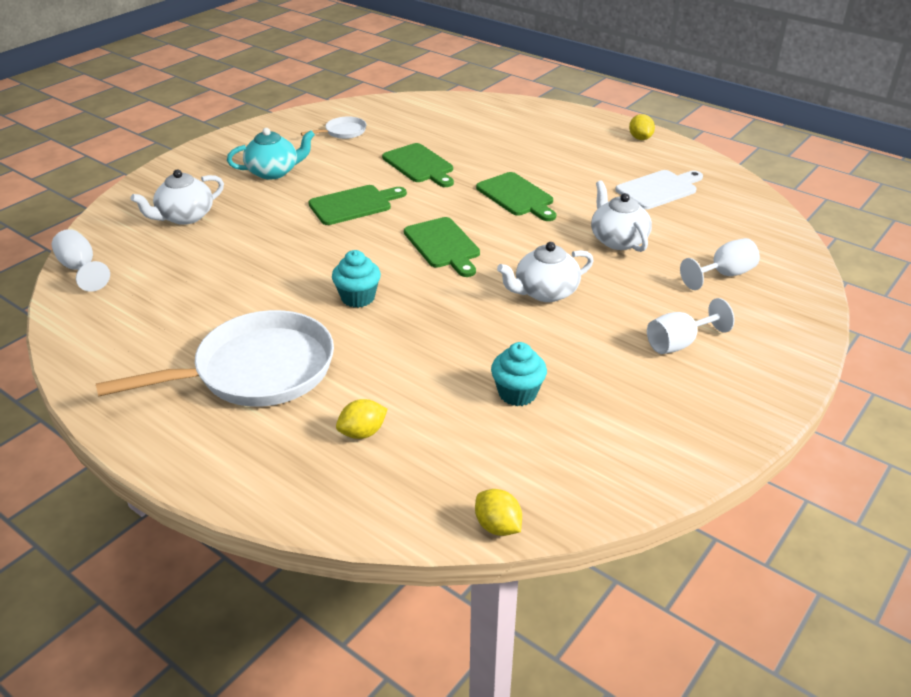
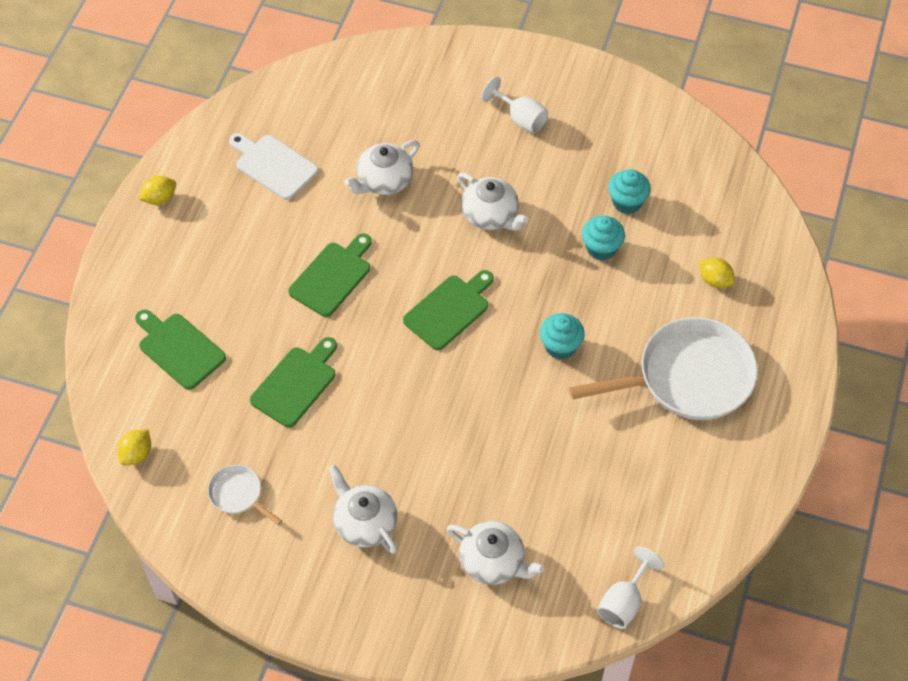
camera: 110 degrees left, 20 degrees up
(256, 371) = (687, 377): white pan -> white pan turned 120 degrees clockwise
(274, 172) = (364, 523): turquoise teapot -> white teapot
(354, 204) = (405, 413): green cutting board -> green cutting board (179, 349)
(461, 355) = (601, 248): none -> turquoise cupcake
(497, 526) = (754, 181): yellow lemon -> yellow lemon (137, 454)
(724, 275) = (410, 101): white goblet -> none

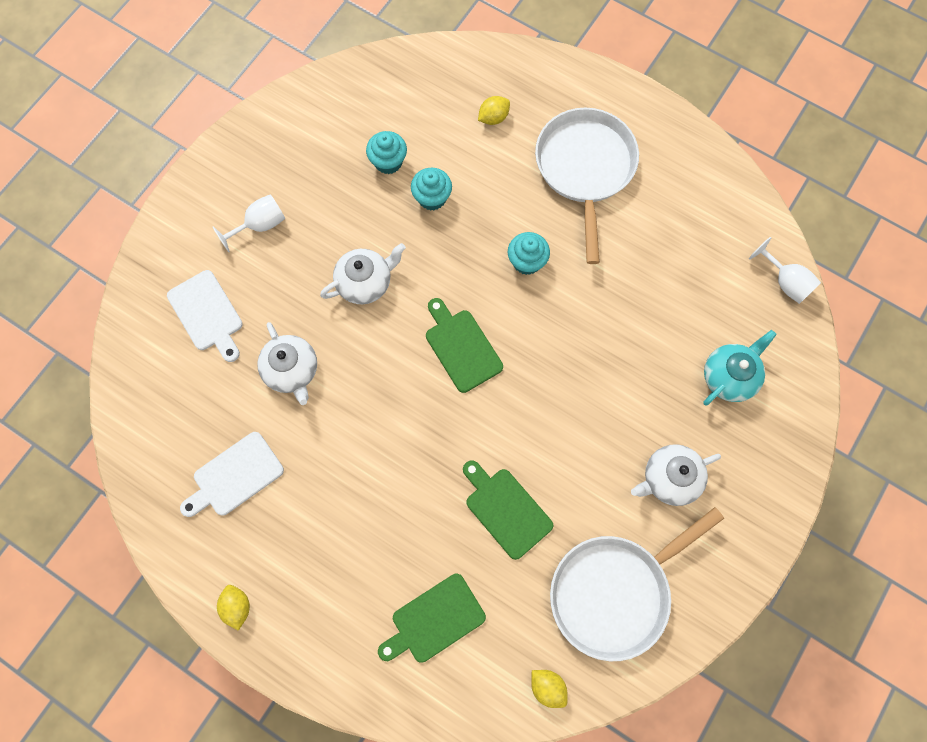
camera: 75 degrees left, 15 degrees up
(238, 494) = (615, 591): white pan -> white pan, size x2.27
(332, 276) = (391, 447): green cutting board -> none
(419, 104) = (207, 314): none -> white cutting board
(493, 562) = (729, 376): white teapot -> turquoise teapot

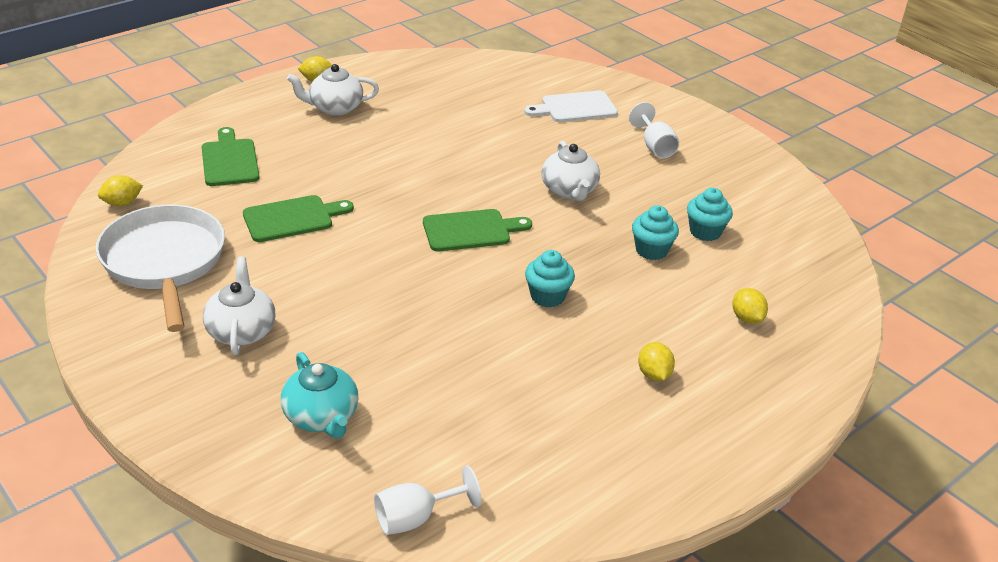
camera: 105 degrees right, 35 degrees down
(235, 476) = (421, 96): white cutting board -> none
(292, 370) = (499, 137): white teapot -> white teapot (335, 108)
(585, 169) = (654, 374): white pan -> yellow lemon

